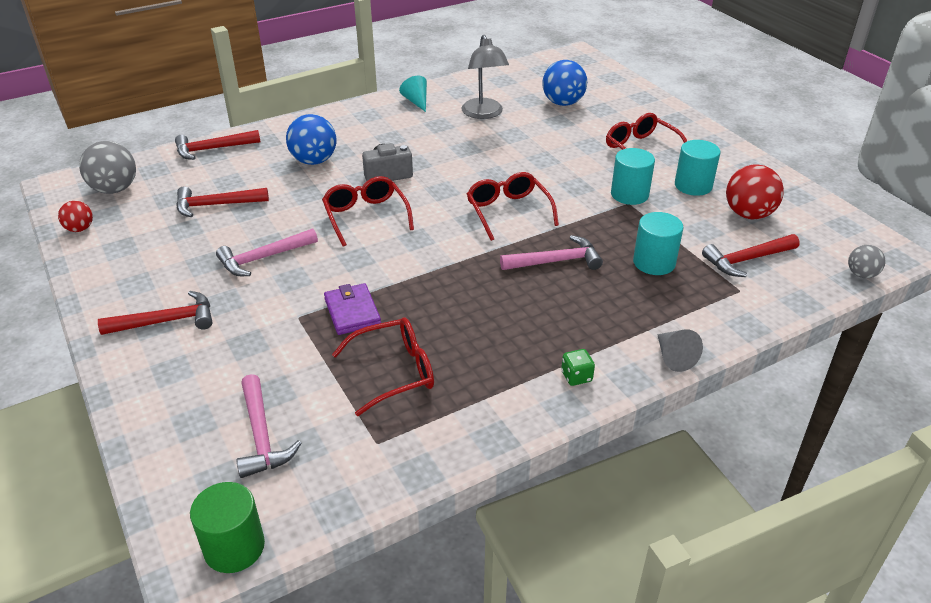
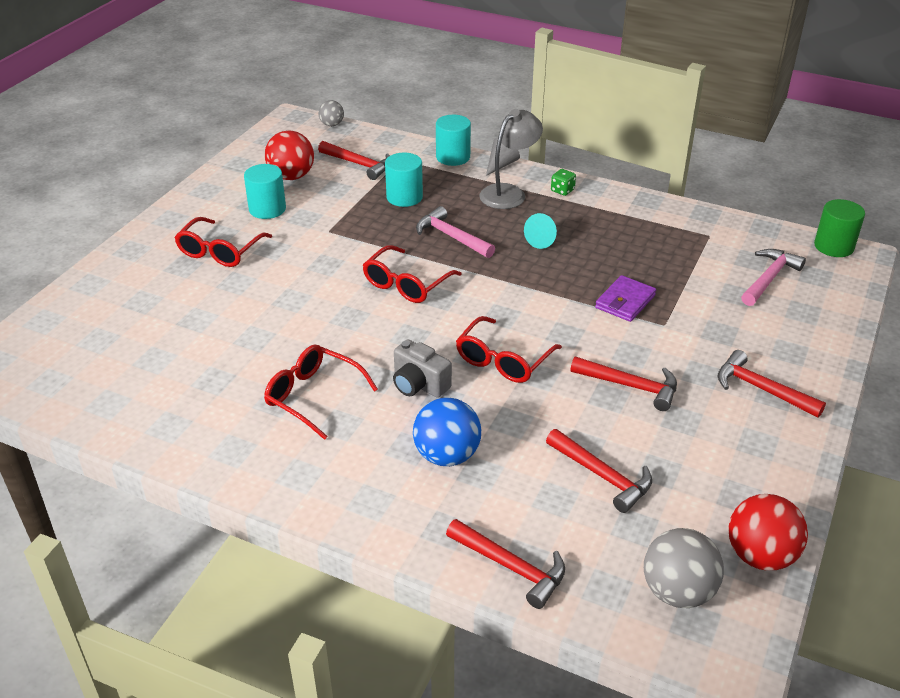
camera: 125 degrees left, 0 degrees up
(80, 229) = (760, 555): red ball -> red ball, size x1.76
(263, 258) = (630, 386): pink hammer -> red hammer
(395, 372) = (651, 255): red glasses -> red glasses (313, 396)
(416, 101) = (228, 449): turquoise cone -> turquoise cone (543, 240)
(484, 114) = (219, 378): grey lamp -> grey lamp (509, 193)
(563, 103) = (145, 332): blue ball -> none
(629, 194) = (313, 234): turquoise cylinder -> turquoise cylinder (453, 157)

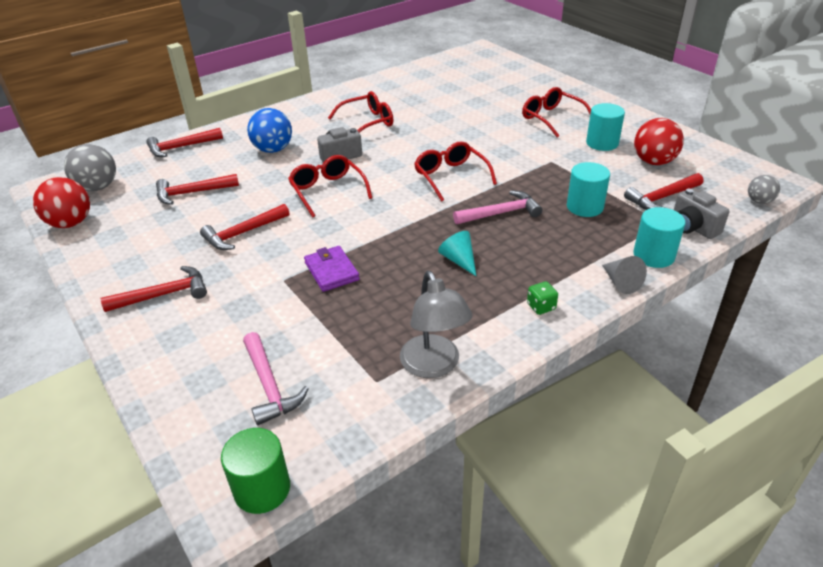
camera: 120 degrees right, 0 degrees up
(397, 146) = (692, 227): none -> grey camera
(509, 193) = (557, 268): grey lamp -> grey lamp (434, 366)

